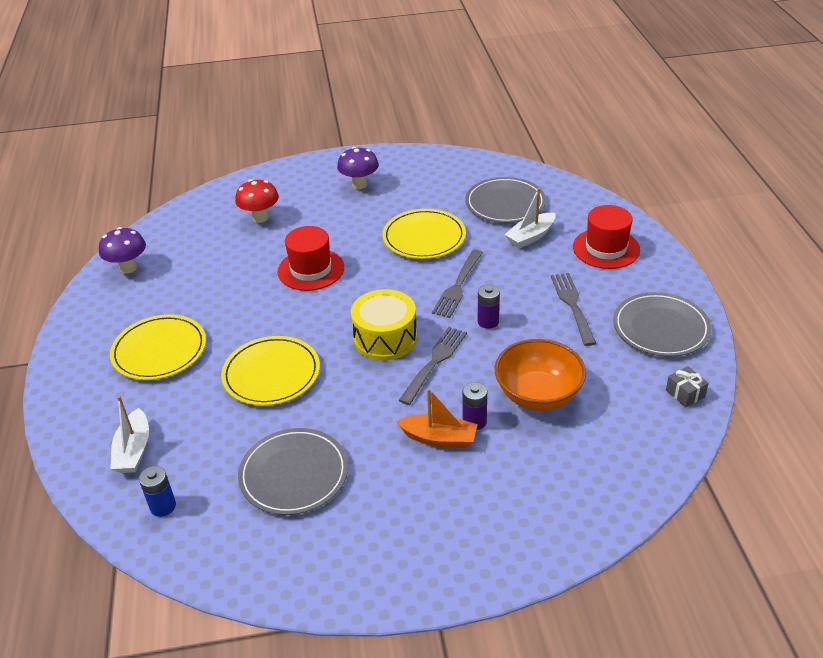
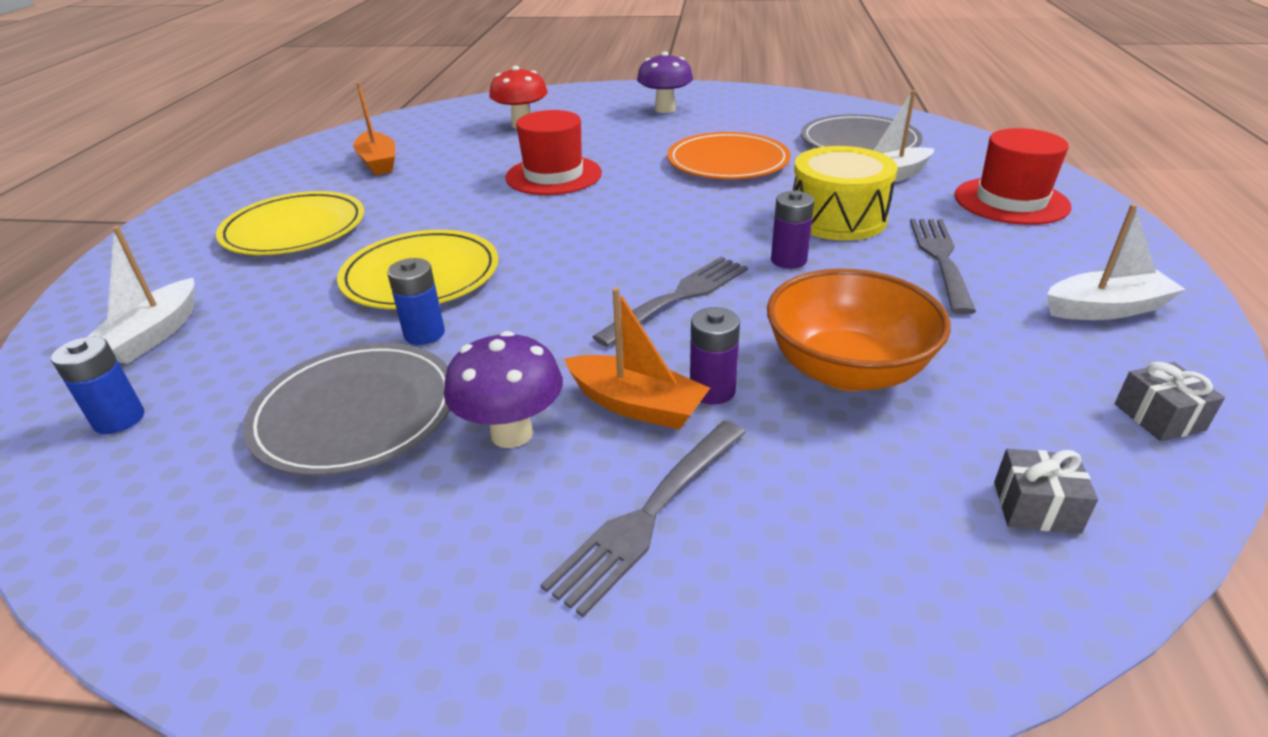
camera: 15 degrees right, 5 degrees down
(128, 268) = (330, 150): purple mushroom -> purple mushroom (511, 433)
(175, 276) = (378, 163): none -> orange boat
(300, 416) = (424, 334): none -> blue battery
(385, 338) = (615, 258): yellow drum -> yellow drum (837, 218)
(424, 237) = (728, 162): yellow plate -> orange plate
(458, 285) = (756, 214): grey fork -> grey fork (650, 513)
(634, 453) = (1036, 507): none -> grey gift
(660, 328) = (1106, 309): grey plate -> white boat

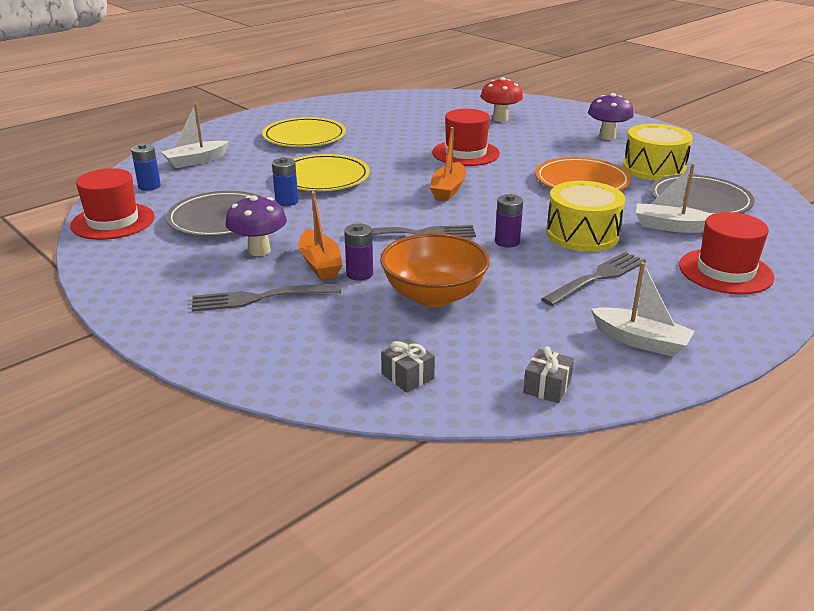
camera: 40 degrees right, 5 degrees down
(135, 527) = (113, 221): none -> red hat
(378, 163) = (390, 116): orange boat -> orange boat (448, 189)
(765, 126) = (654, 168): none -> yellow drum

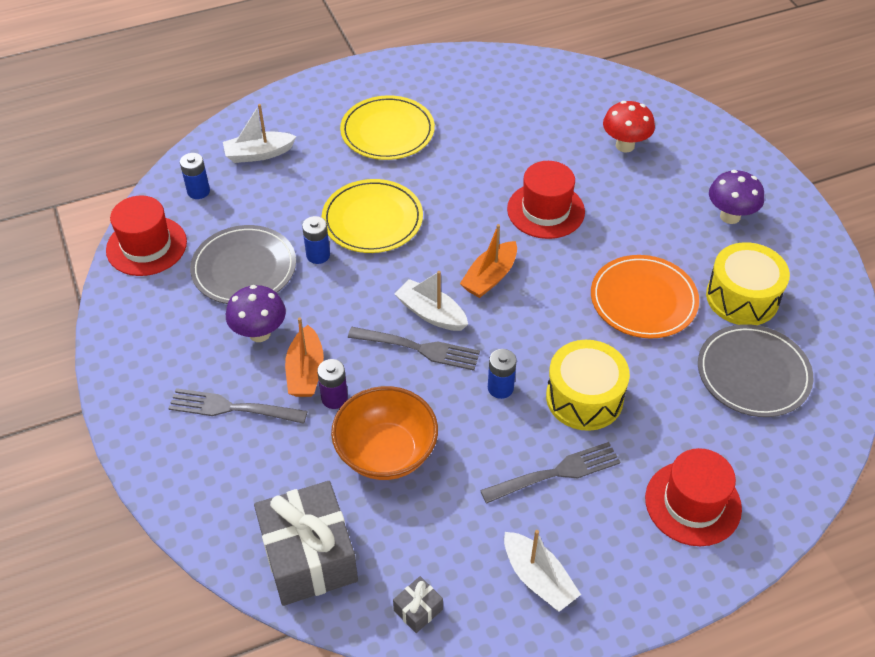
camera: 20 degrees right, 20 degrees up
(407, 376) = (309, 556): grey gift -> grey gift, size x2.38
(507, 242) = (500, 388): purple battery -> blue battery
(670, 226) = (687, 411): white boat -> white boat (431, 313)

